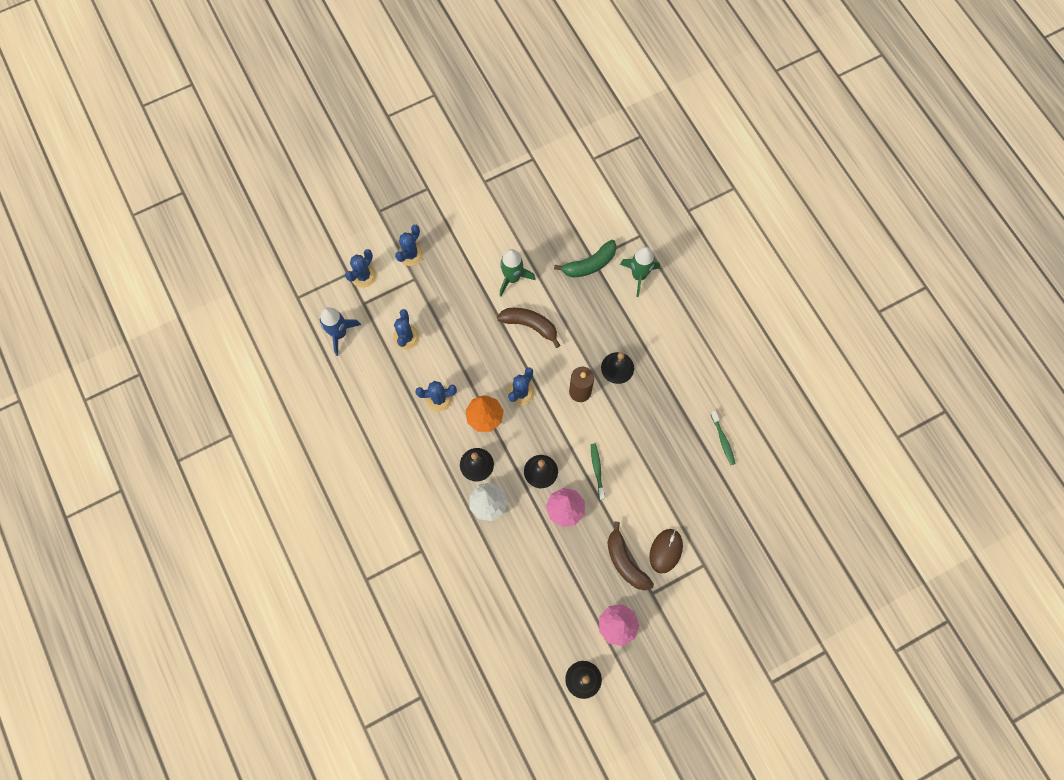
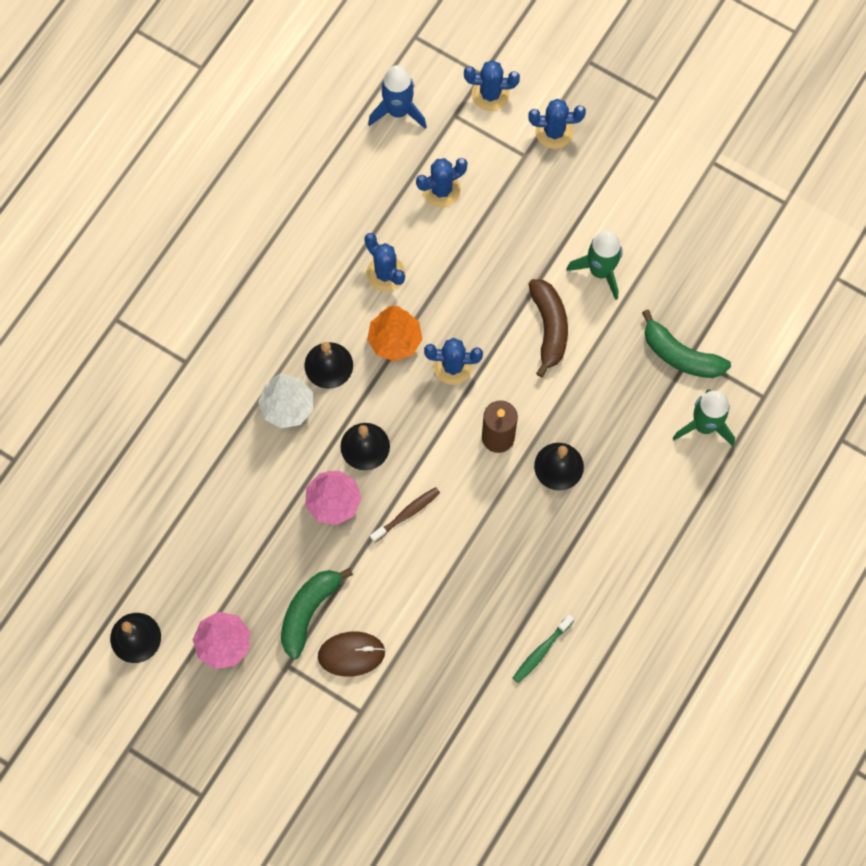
camera: 60 degrees right, 0 degrees up
(597, 470) = (407, 514): green toothbrush -> brown toothbrush
(625, 562) = (309, 611): brown banana -> green banana

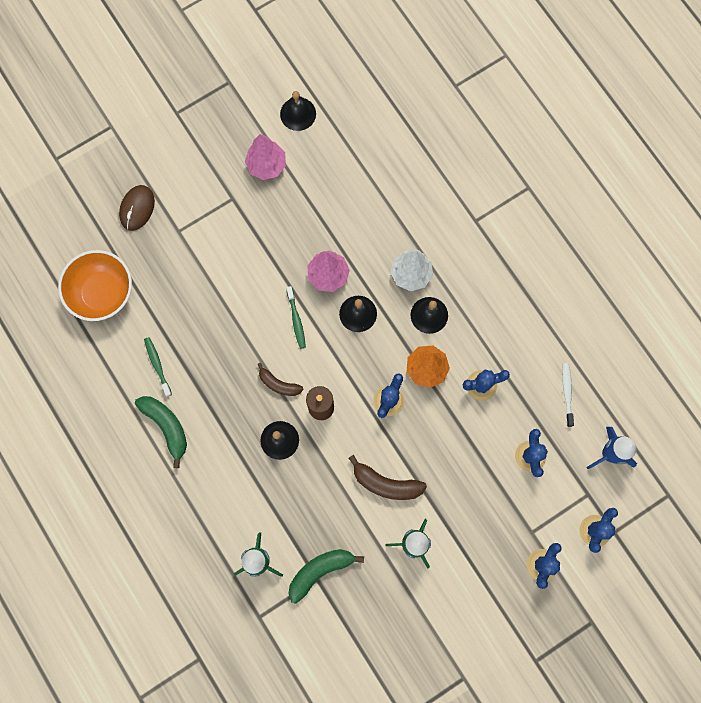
camera: 115 degrees right, 5 degrees up
(309, 611) = (261, 227): green banana -> green banana (166, 427)
(350, 180) = (567, 393): none -> white toothbrush
(351, 654) = (219, 241): brown mouse -> brown mouse (137, 208)
(407, 514) = (296, 320): brown toothbrush -> green toothbrush
(485, 765) = (102, 293): none -> orange bowl
(494, 498) = (278, 384): none -> brown banana

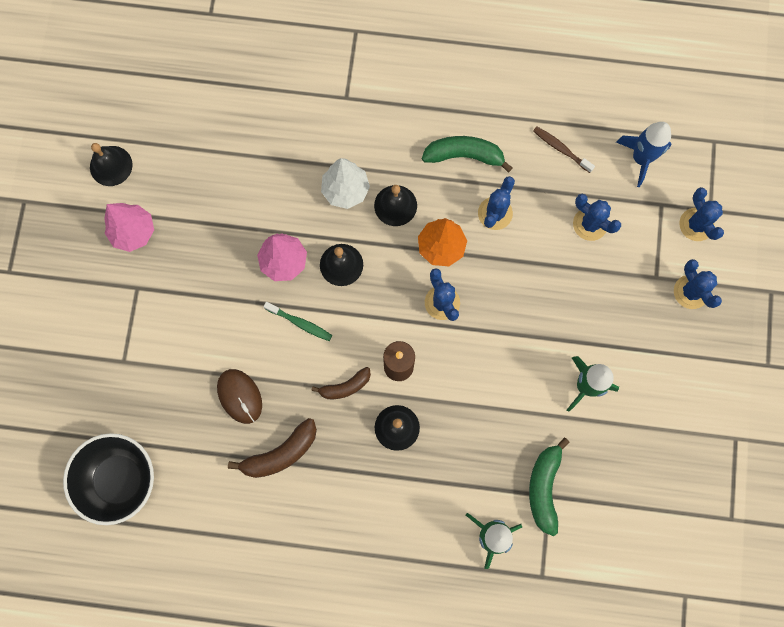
camera: 50 degrees left, 0 degrees up
(102, 293) = (119, 479): orange bowl -> black bowl
(137, 208) = (67, 382): brown mouse -> brown mouse (240, 396)
(157, 365) = (233, 483): green toothbrush -> none
(166, 427) = (298, 521): green banana -> green banana (464, 155)
(385, 483) = (513, 366): brown banana -> brown banana (280, 453)
(567, 393) = (561, 149): white toothbrush -> brown toothbrush

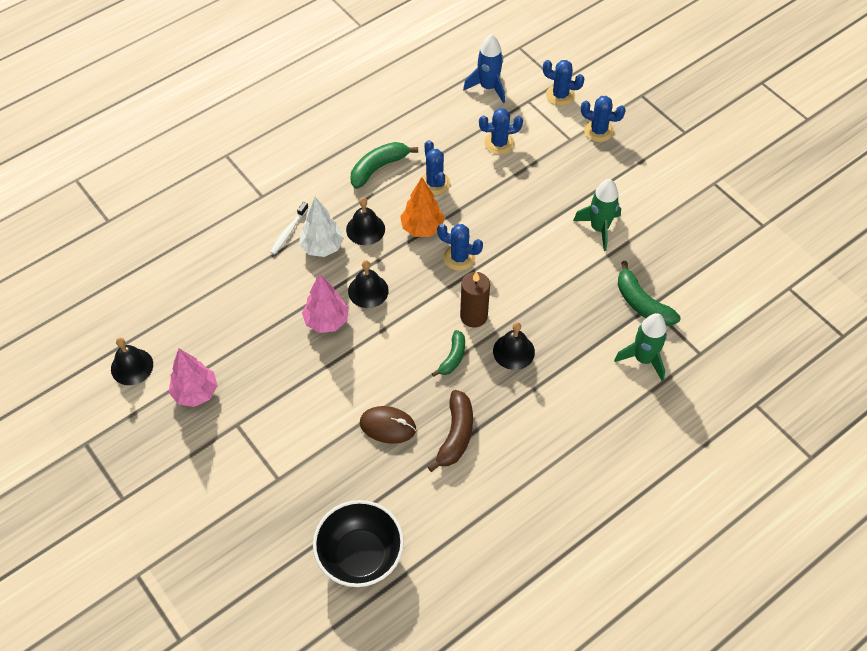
camera: 45 degrees left, 20 degrees down
(300, 323) = (379, 347): green toothbrush -> none
(333, 151) = (288, 232): none -> white toothbrush
(345, 387) = (453, 357): brown banana -> green banana
(561, 149) = (434, 118): brown toothbrush -> none

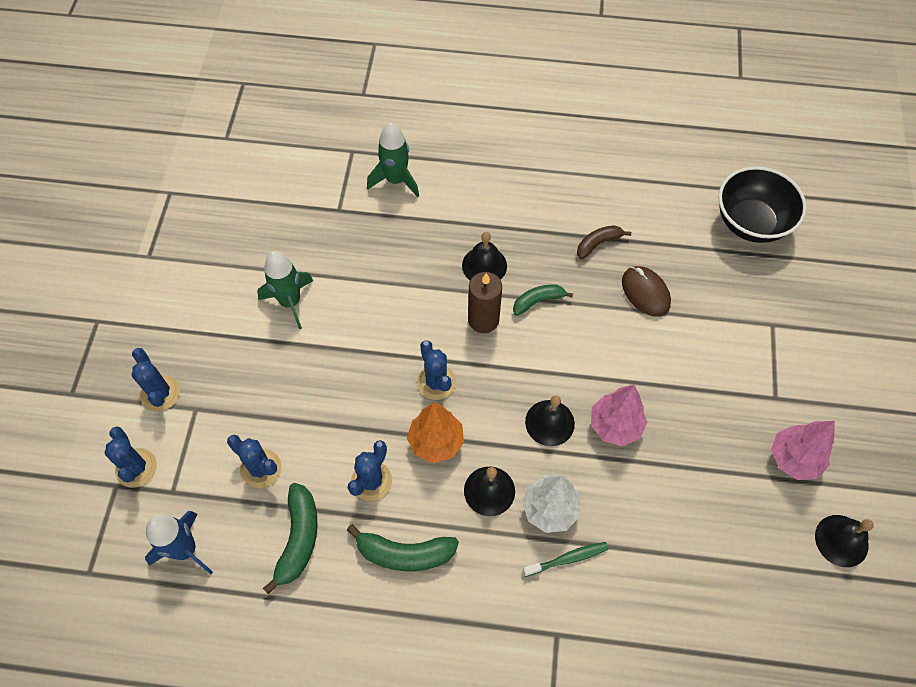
camera: 135 degrees left, 5 degrees up
(288, 232) = (567, 559): white toothbrush -> green toothbrush
(455, 435) = (598, 243): brown banana -> brown banana, size x0.65
(642, 303) = (342, 217): green banana -> green banana (298, 539)

